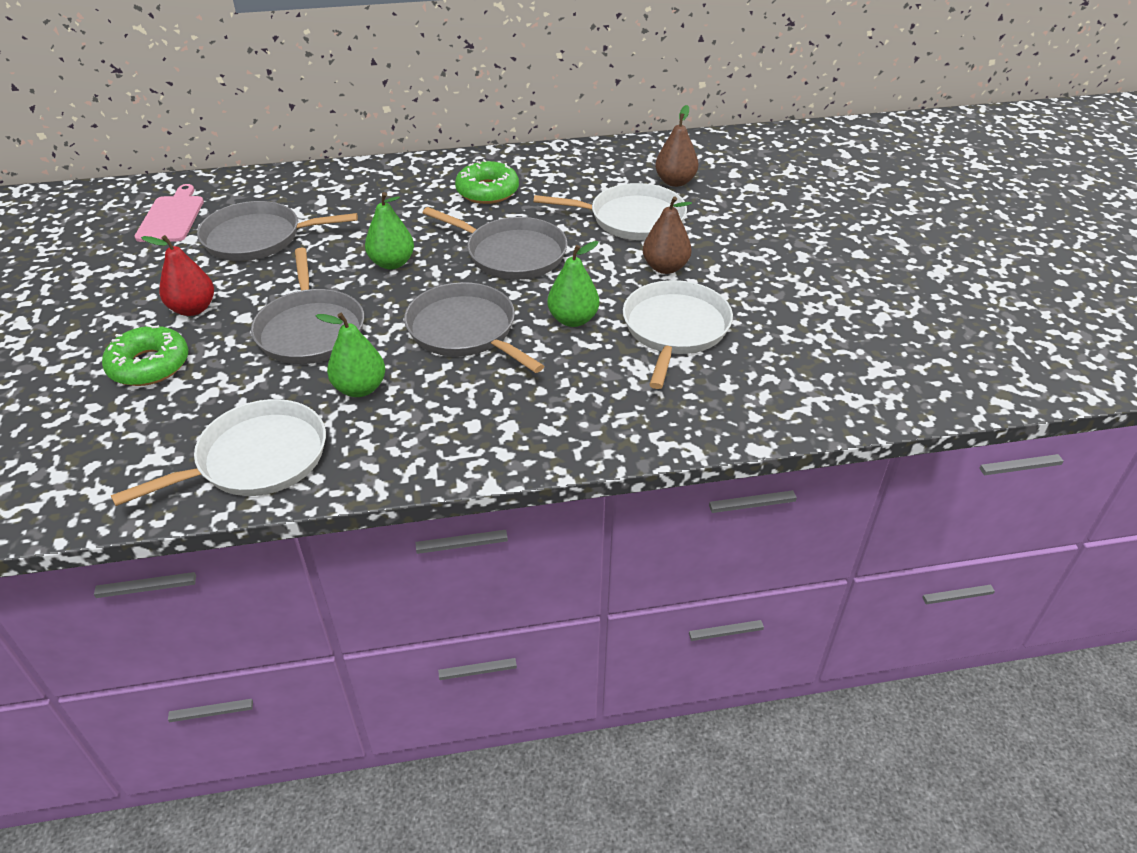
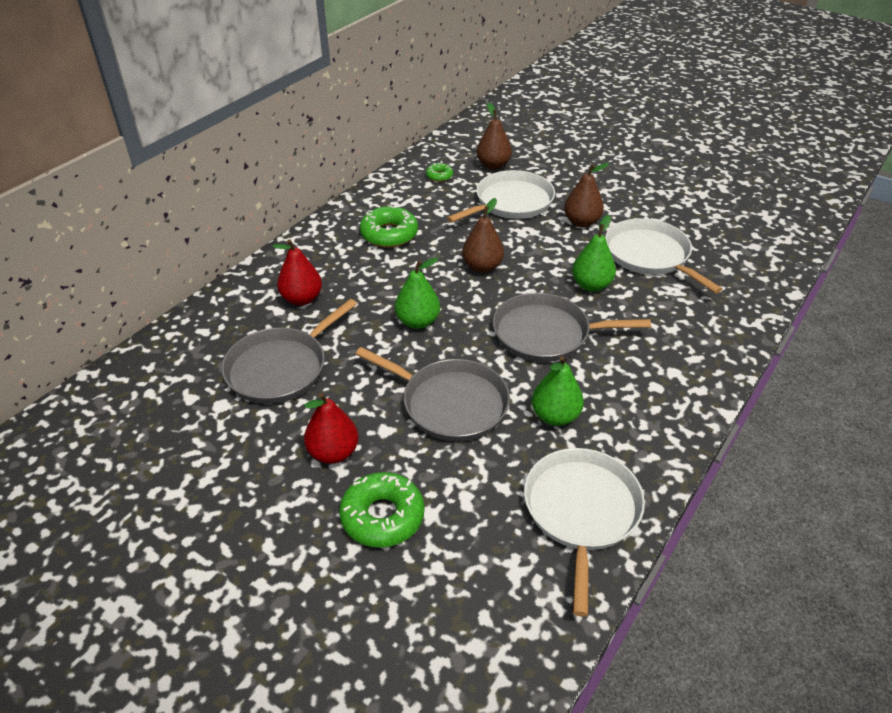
camera: 45 degrees left, 0 degrees up
(171, 217) = (169, 399): pink cutting board -> none
(348, 202) = (302, 299): none -> red pear
(512, 254) = (482, 267): grey pan -> brown pear
(610, 168) = (439, 176): none -> green donut

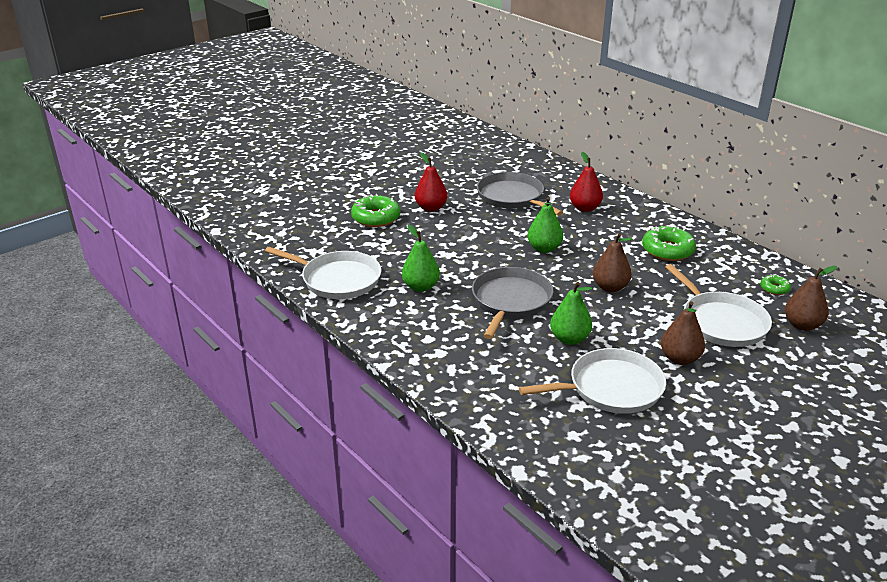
camera: 105 degrees right, 10 degrees down
(450, 403) = (453, 249): grey pan -> none

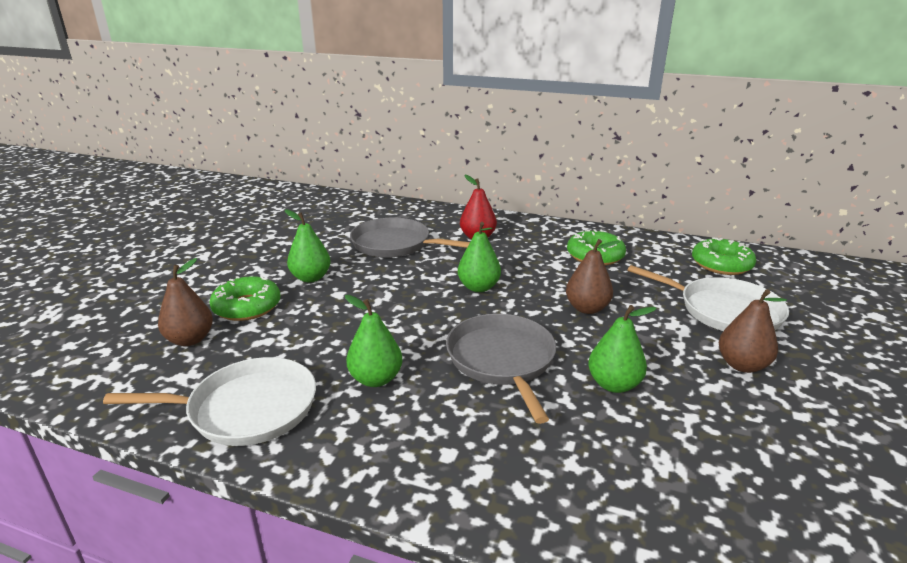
camera: 30 degrees left, 5 degrees down
(431, 208) = (311, 278): red pear -> green pear
(610, 388) = (726, 433): white pan -> none
(774, 288) = (721, 264): green donut -> green donut, size x1.92
(802, 325) = (786, 291): brown pear -> brown pear (190, 340)

